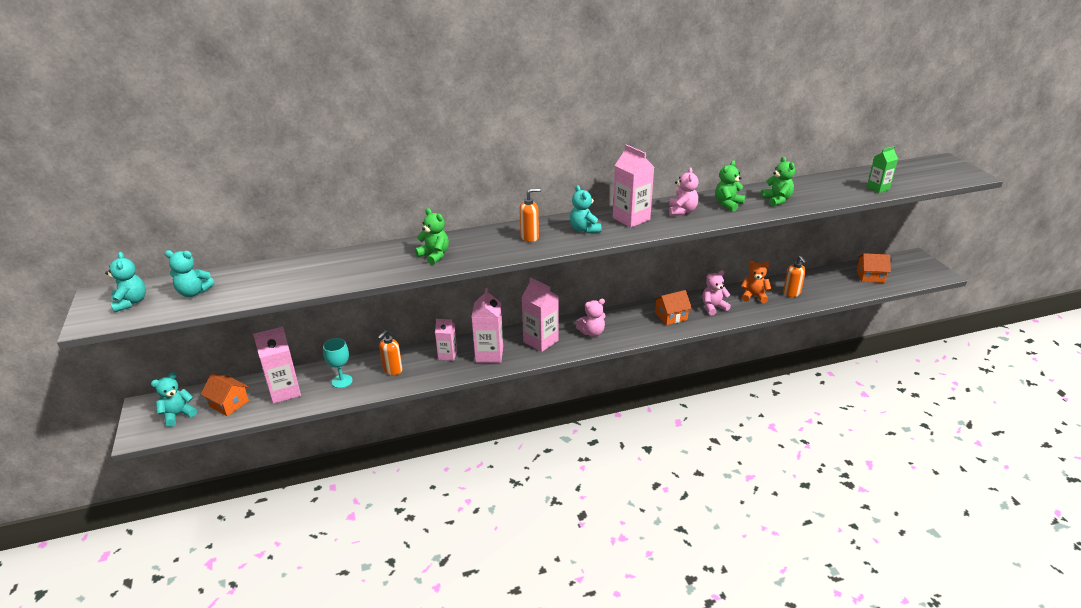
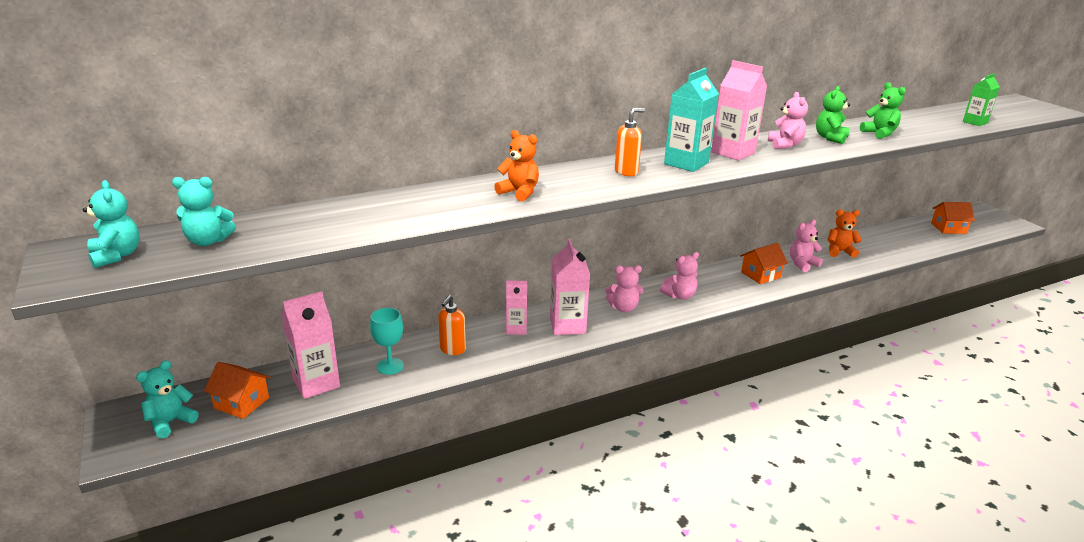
camera: 10 degrees left, 5 degrees down
(434, 255) = (519, 192): green teddy bear -> orange teddy bear
(540, 341) = (623, 308): pink carton -> pink teddy bear
(584, 229) = (686, 163): turquoise teddy bear -> turquoise carton
(791, 293) = (878, 247): orange soap dispenser -> none

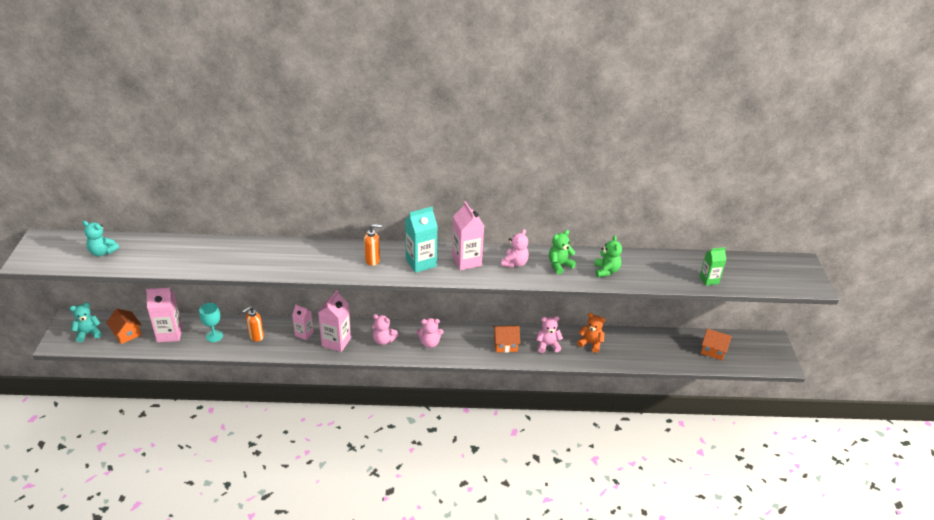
camera: 25 degrees right, 10 degrees up
(116, 256) = (57, 250): turquoise teddy bear -> none
(519, 192) = (289, 260): orange teddy bear -> none

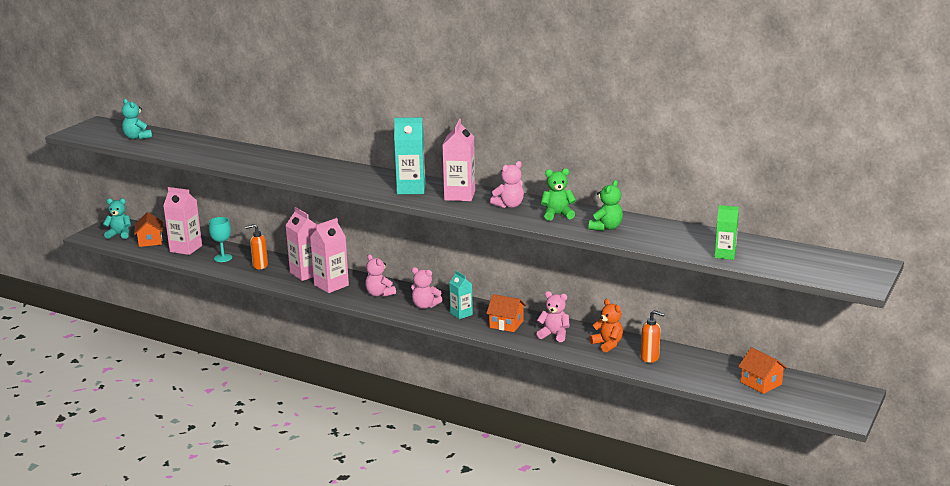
camera: 30 degrees right, 15 degrees down
(304, 334) = (306, 273): pink carton -> pink carton, size x1.62
(372, 260) = (365, 180): orange soap dispenser -> orange soap dispenser (650, 358)
(464, 344) = (461, 314): none -> turquoise carton

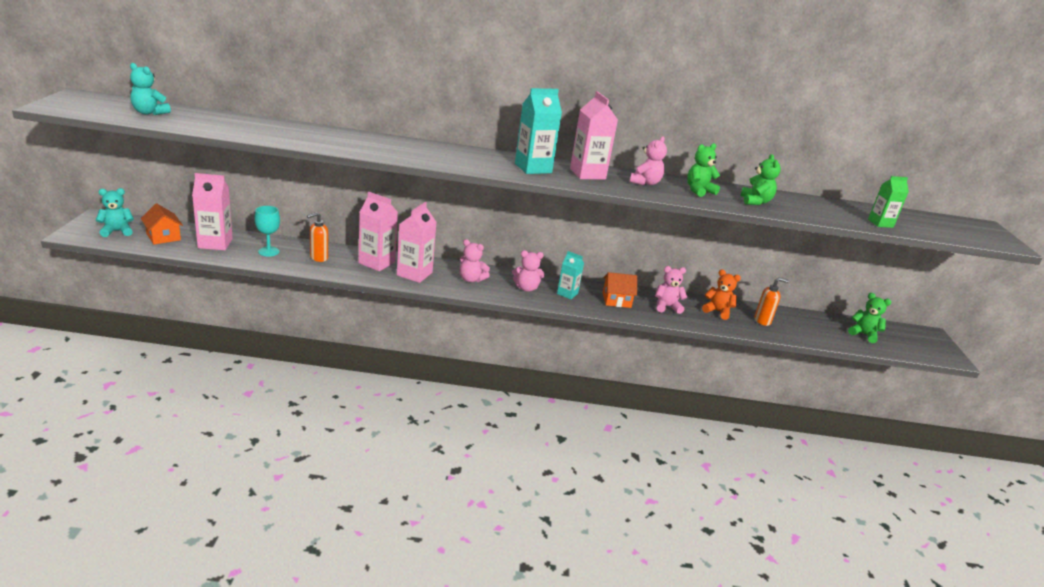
camera: 30 degrees left, 5 degrees up
(761, 383) = (863, 334): orange house -> green teddy bear

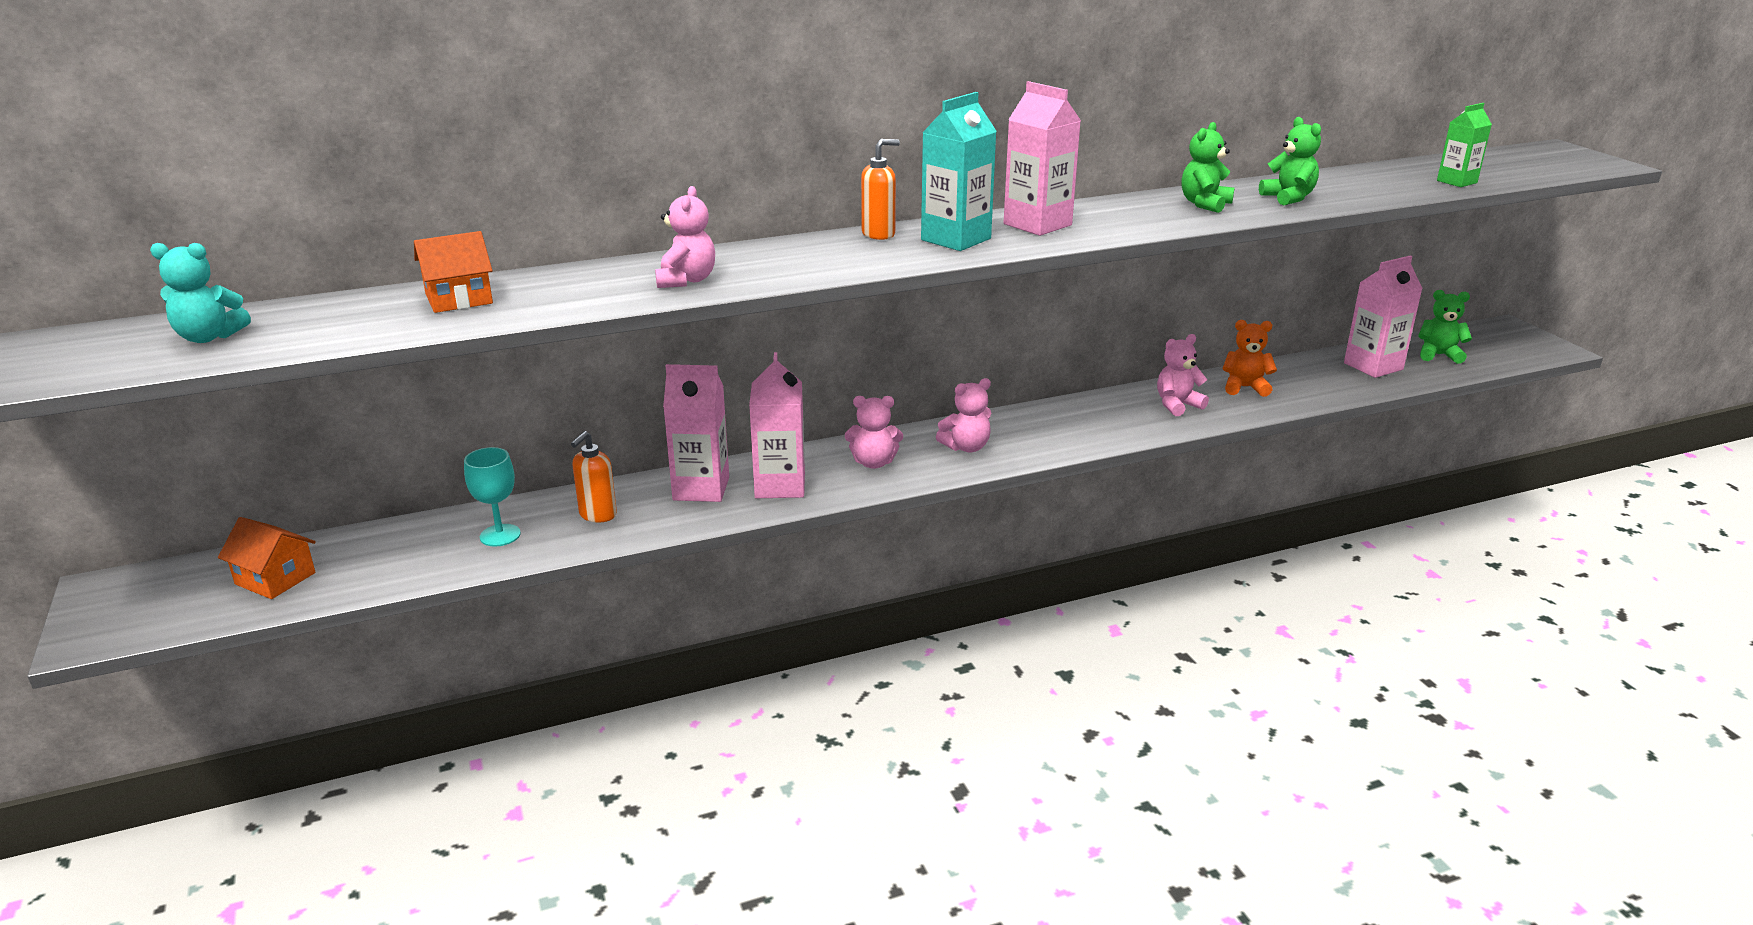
camera: 20 degrees left, 0 degrees up
(117, 231) = (171, 600): turquoise teddy bear -> none
(215, 243) = (387, 555): pink carton -> pink carton (1373, 366)
(567, 293) = (1030, 434): turquoise carton -> none
(616, 300) = (1104, 419): orange house -> orange house (458, 299)
(645, 183) = (1126, 214): pink teddy bear -> pink teddy bear (686, 280)
(762, 321) = (1310, 380): orange soap dispenser -> orange soap dispenser (879, 234)

